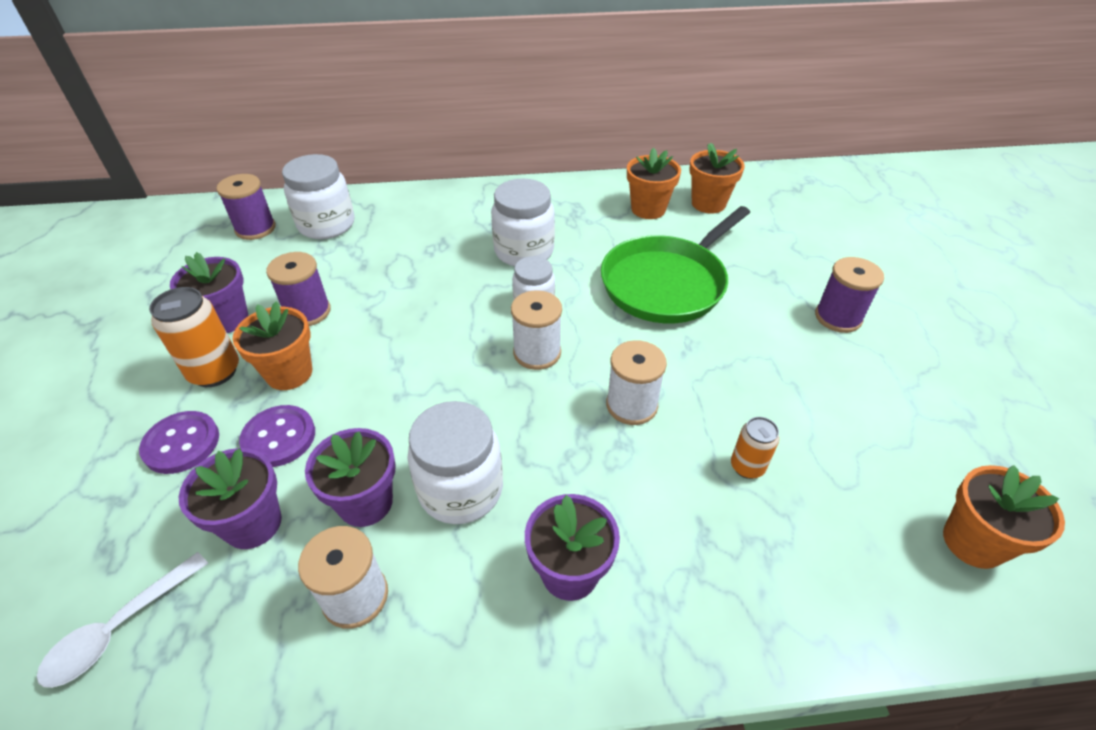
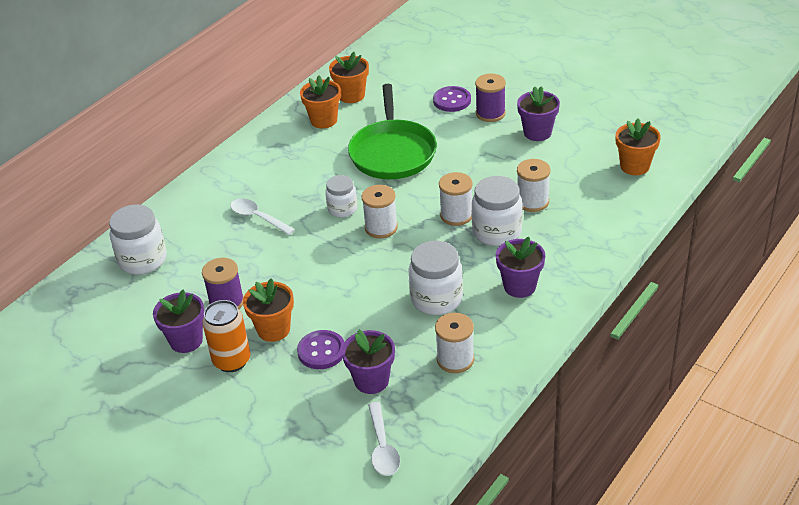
camera: 45 degrees left, 5 degrees down
(181, 444) = (278, 392): purple button -> purple button (452, 100)
(255, 228) = (98, 295): purple spool -> none
(365, 503) = (405, 335): purple flower pot -> purple flower pot (537, 133)
(456, 255) = (258, 217): none -> white spoon
(524, 251) = (292, 189): white jar -> white jar (497, 232)
(747, 467) = (532, 202): orange can -> white spool

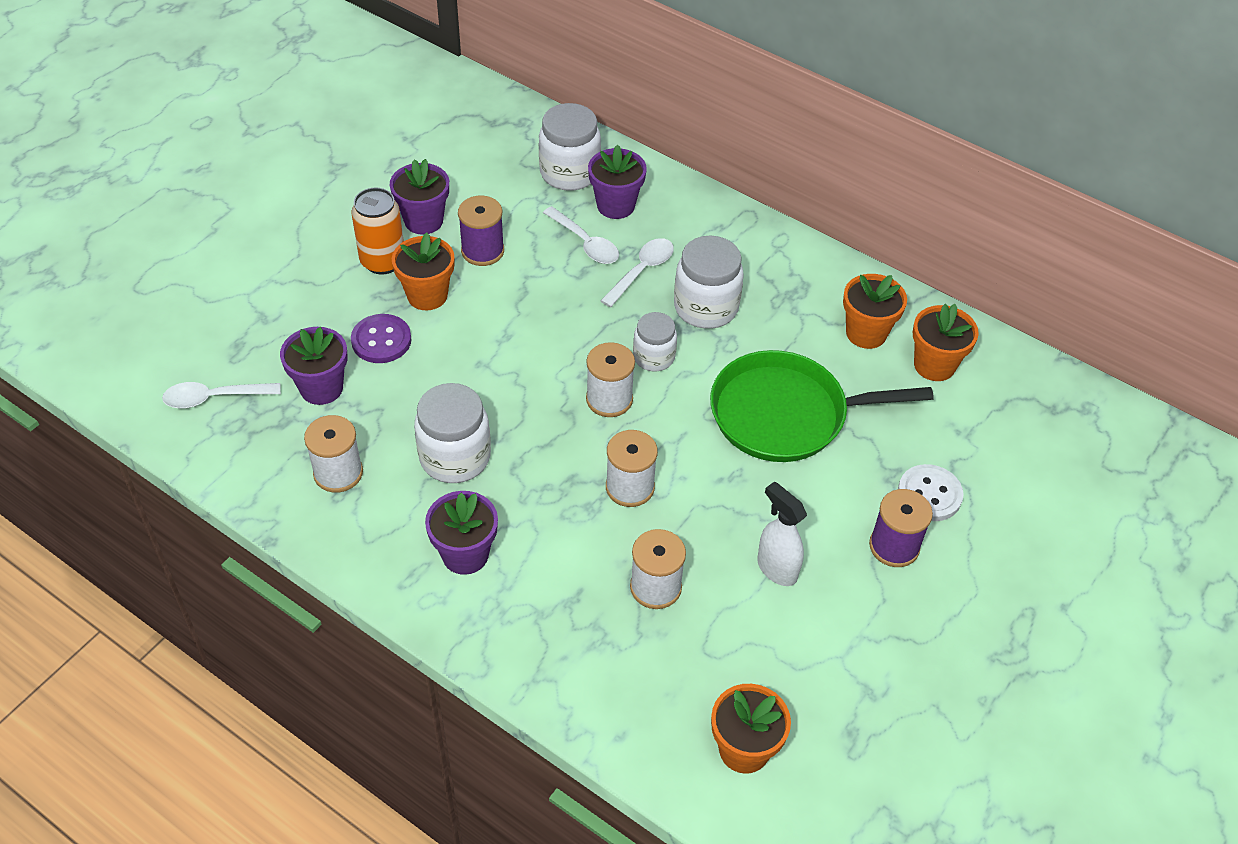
camera: 85 degrees right, 10 degrees up
(225, 247) = (585, 243): none -> white spoon
(452, 100) = (929, 494): purple button -> white button
(497, 232) = (587, 535): white jar -> white jar (706, 307)
(512, 155) = (776, 569): none -> white spray bottle
(537, 133) = (840, 610): purple flower pot -> purple flower pot (616, 205)

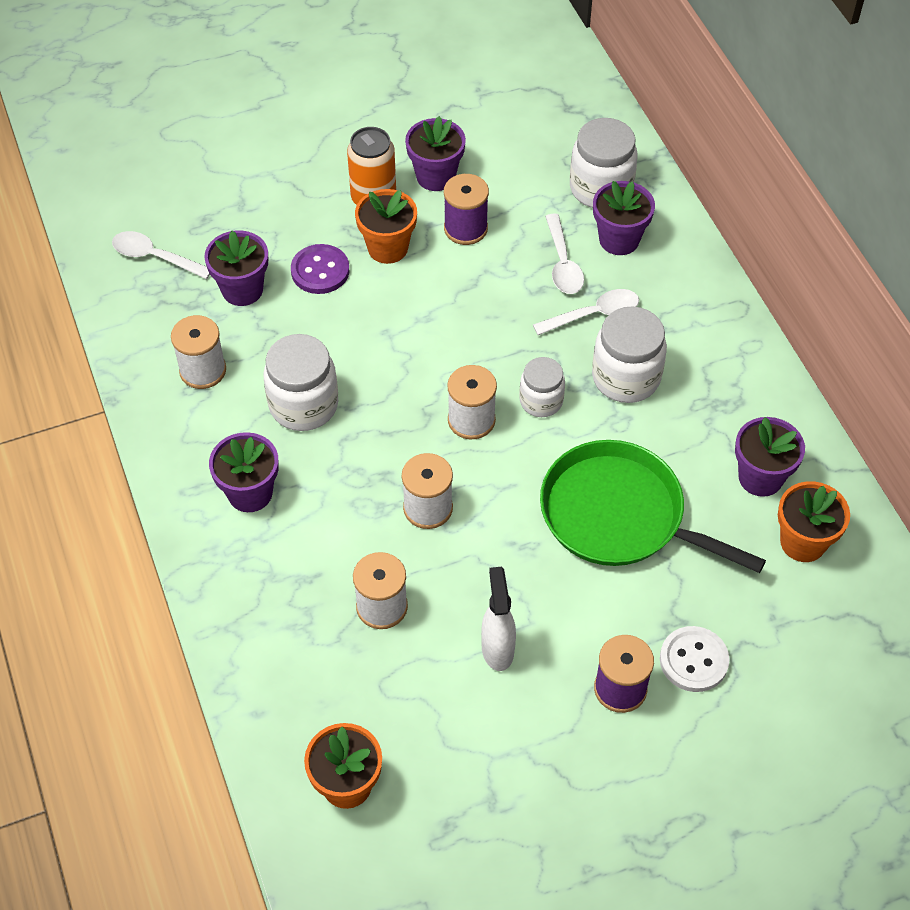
camera: 35 degrees right, 5 degrees up
(866, 333) = (760, 477): orange flower pot -> purple flower pot

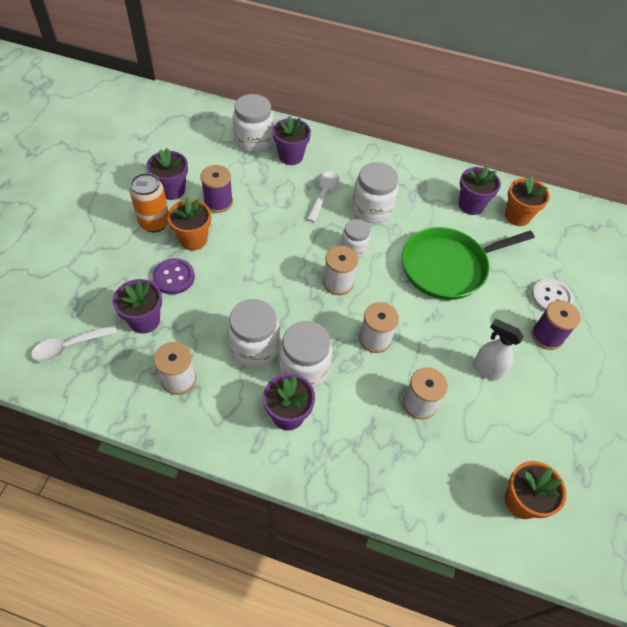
camera: 55 degrees left, 0 degrees up
(320, 468) = (304, 369): none -> white jar
(563, 263) = (282, 184): white spoon -> none

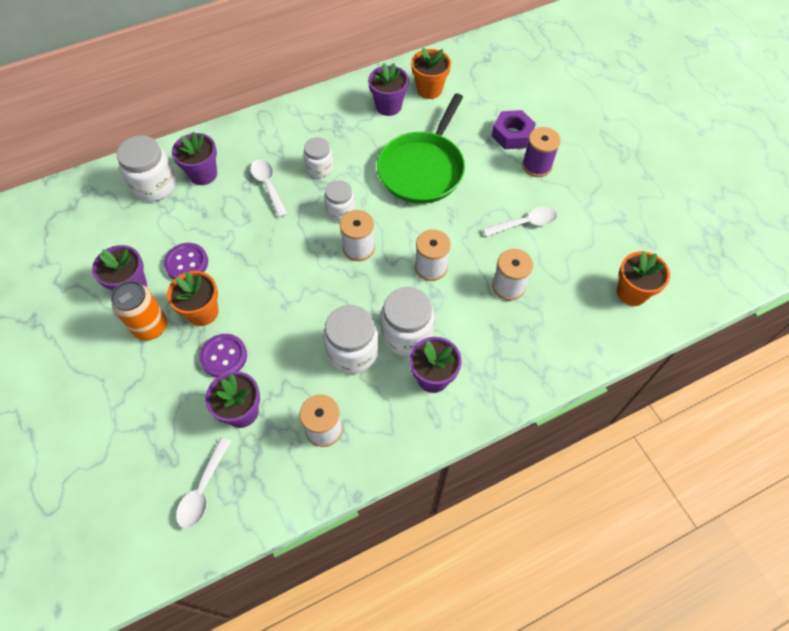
camera: 40 degrees left, 5 degrees up
(218, 202) = (186, 263): purple spool -> purple button
(372, 209) = (319, 168): white jar -> white jar, size x0.63
(486, 370) = (525, 223): white spray bottle -> white spoon
(551, 297) = (512, 135): white button -> purple nut

